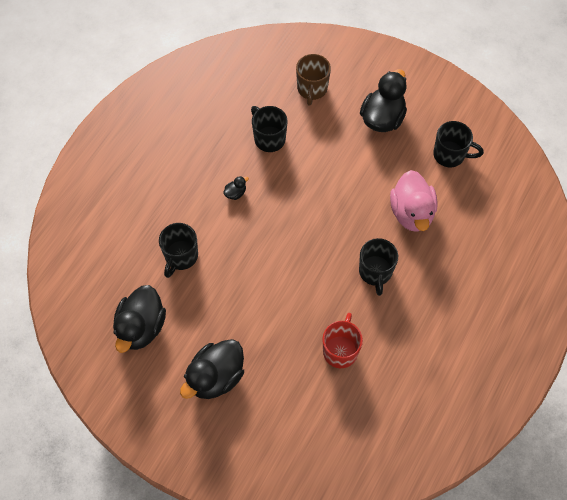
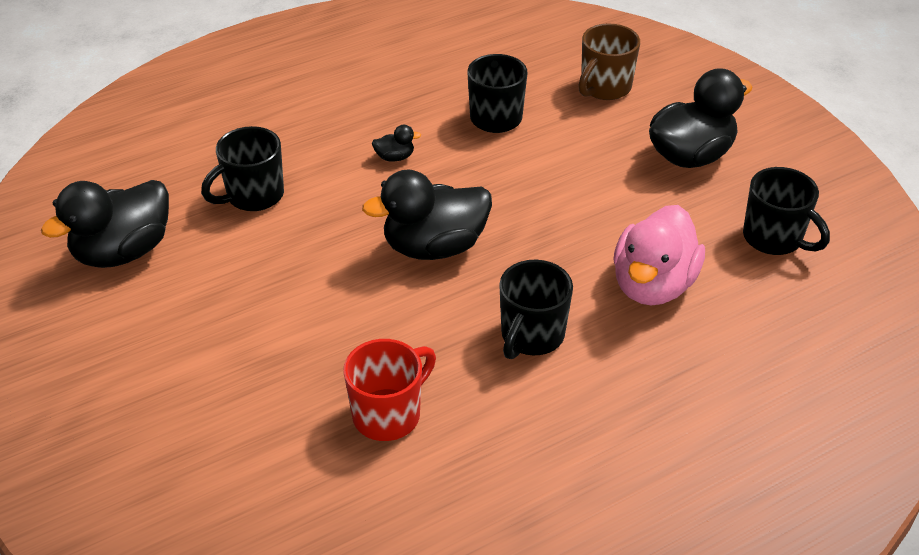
camera: 30 degrees right, 20 degrees down
(216, 377) = (167, 359): black duck -> black duck (434, 247)

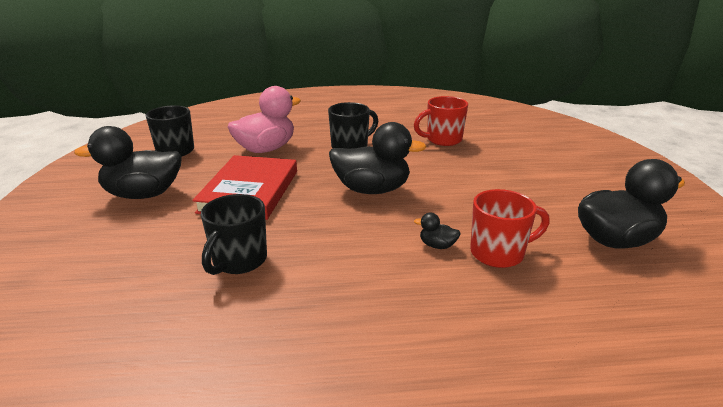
camera: 155 degrees left, 15 degrees down
(253, 196) = (499, 253): black mug -> red mug
(395, 157) = (357, 251): black duck -> black duck (437, 245)
(580, 197) = (250, 191): none -> red book
(604, 88) = (113, 259): brown mug -> none

